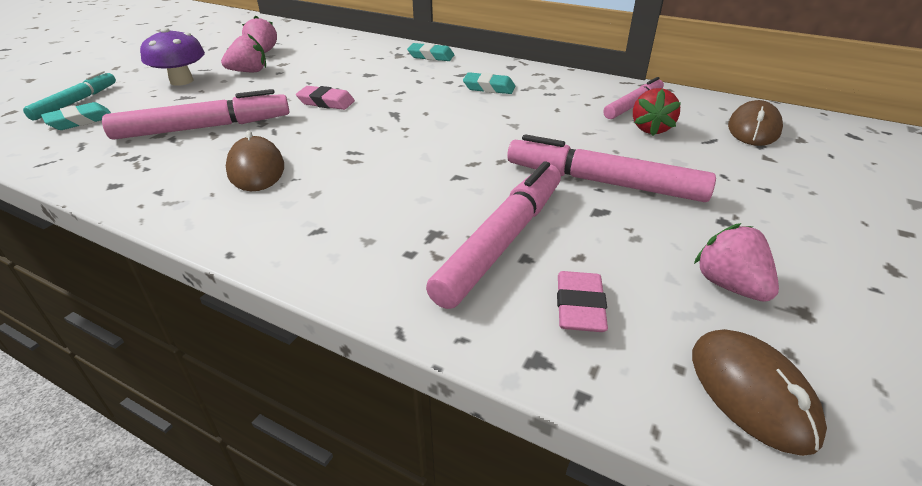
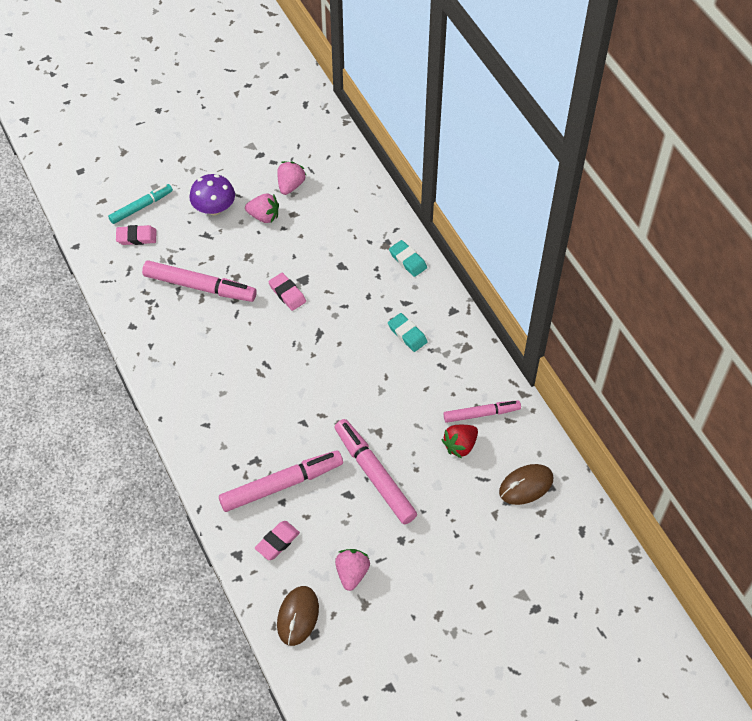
camera: 35 degrees right, 20 degrees up
(80, 121) = (136, 237): turquoise eraser -> pink eraser
(256, 169) = (206, 352): brown mouse -> none

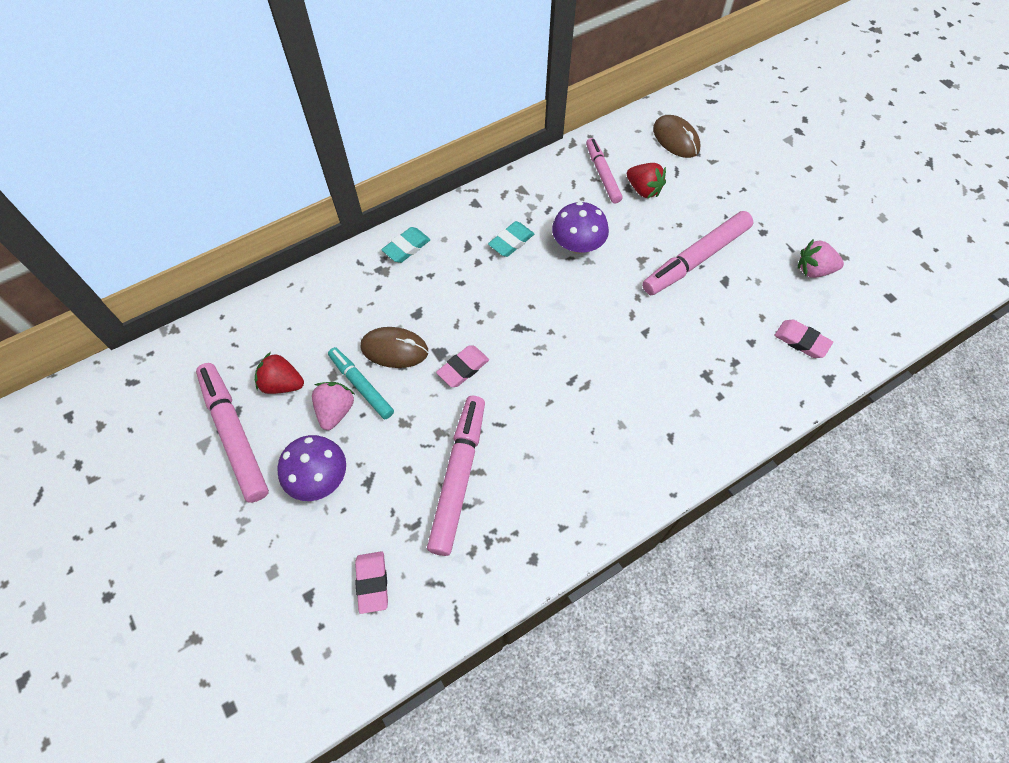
camera: 95 degrees left, 5 degrees up
(141, 207) = (312, 587): turquoise marker -> turquoise marker (361, 386)
(281, 484) = (731, 345): pink marker -> pink marker (234, 435)
(290, 185) = (282, 384): pink strawberry -> red strawberry
(298, 616) = (878, 313): brown mouse -> brown mouse (394, 349)
(399, 384) = (578, 245): none -> purple mushroom

